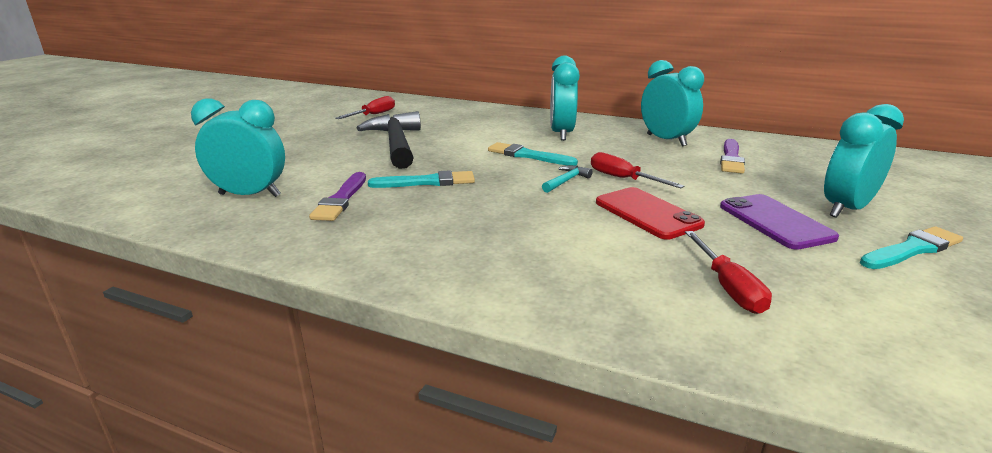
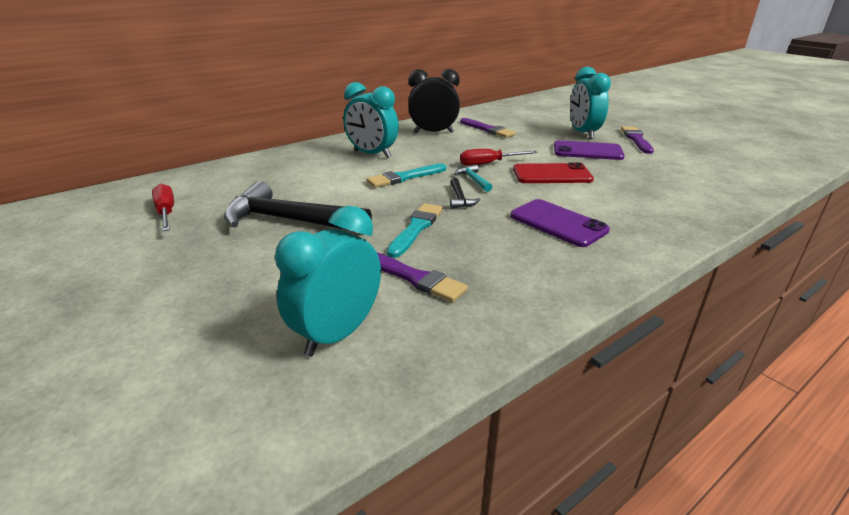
camera: 60 degrees left, 5 degrees up
(511, 184) = (460, 199): none -> black hammer
(511, 237) = (558, 223): none -> purple phone
(666, 140) = (433, 132): turquoise clock -> black clock
(728, 287) = (659, 186): red screwdriver -> none
(912, 249) = (636, 139): turquoise brush -> purple brush

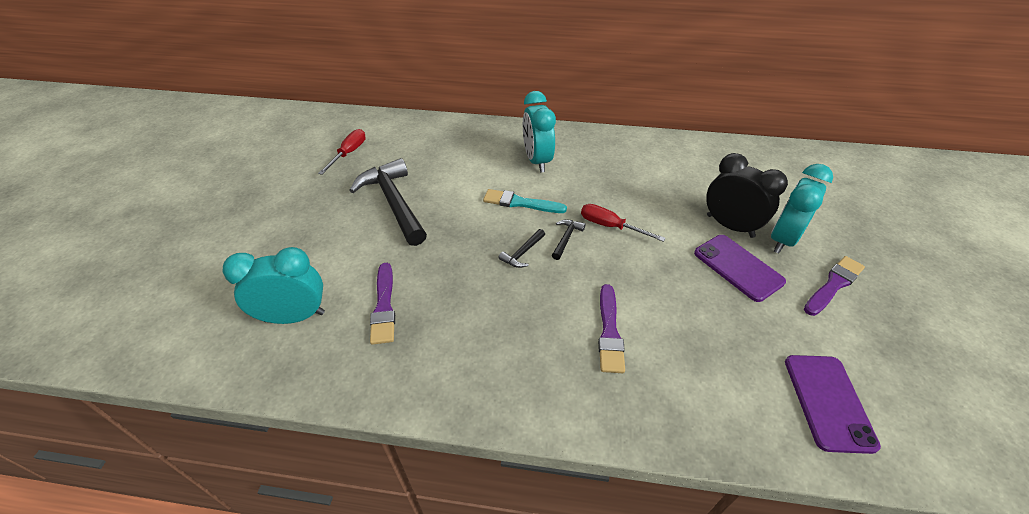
camera: 45 degrees right, 15 degrees up
(416, 228) = (449, 263): turquoise brush -> none
(433, 132) = (627, 157): black clock -> black clock (730, 226)
(473, 180) = (566, 238): turquoise hammer -> black hammer
(488, 129) = (685, 179): purple brush -> purple brush (609, 332)
(552, 174) = (644, 275): red phone -> none
(558, 223) = (550, 332): purple phone -> purple phone (828, 402)

